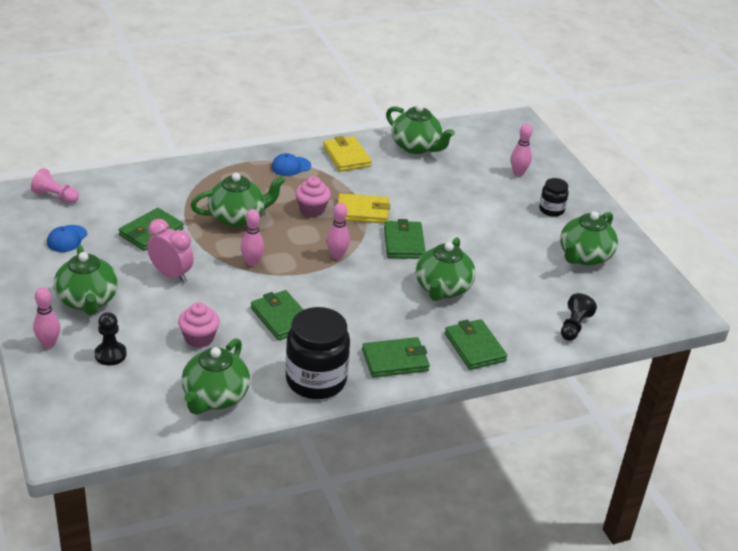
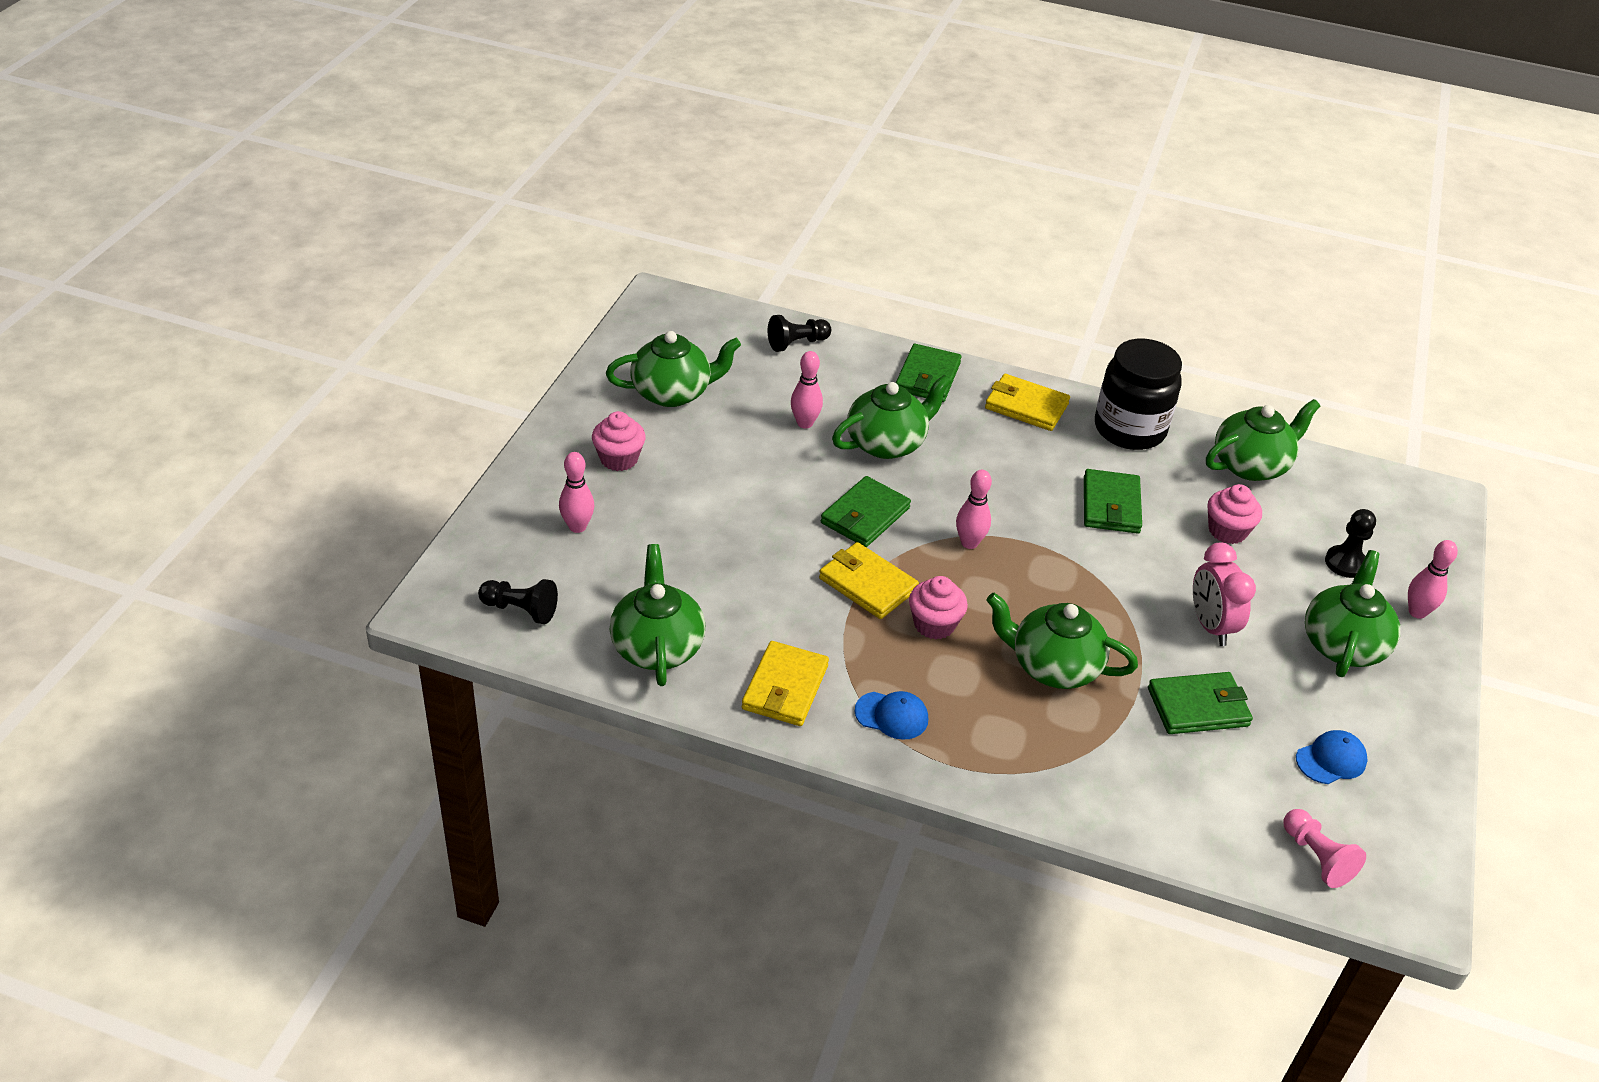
camera: 140 degrees left, 5 degrees up
(252, 262) = (1089, 589): pink bowling pin -> pink bowling pin (805, 423)
(395, 360) = (1026, 406): green wallet -> yellow wallet
(487, 134) = (520, 610): none -> black pawn
(551, 210) = (619, 459): black jar -> pink cupcake

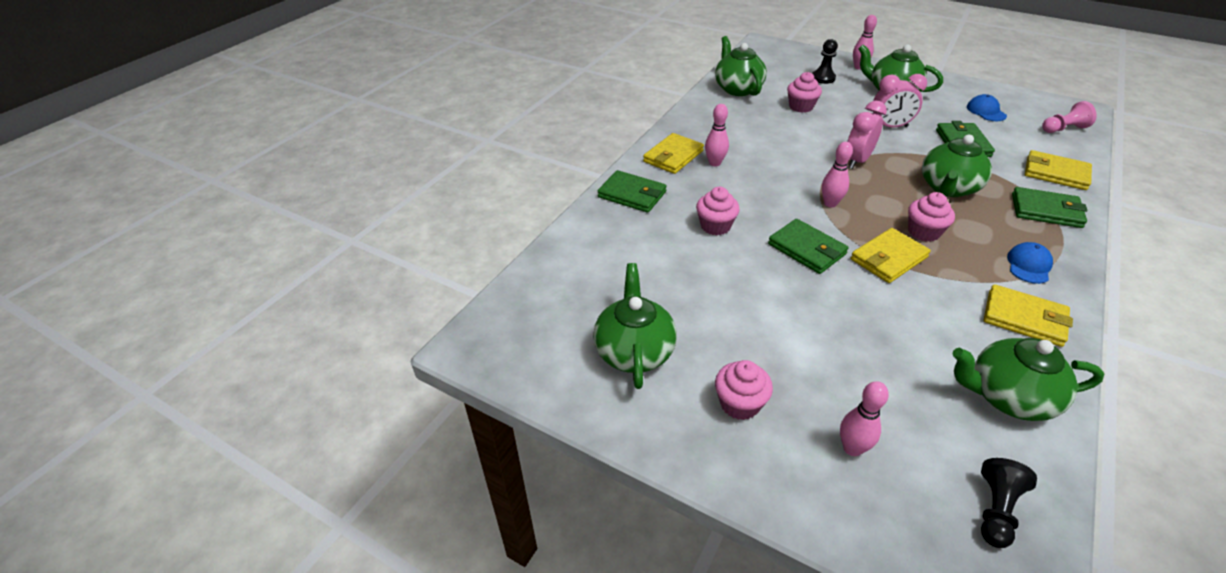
camera: 75 degrees left, 0 degrees up
(797, 343) = (571, 258): black pawn -> none
(805, 423) = (687, 267): pink bowling pin -> pink bowling pin (715, 163)
(887, 443) = (715, 226): green teapot -> pink cupcake
(1089, 578) = (857, 161): none -> pink clock
(1111, 505) = (781, 141): green wallet -> green wallet (1046, 210)
(1129, 429) = (701, 121): black jar -> none
(1149, 805) = (1055, 173): none -> yellow wallet

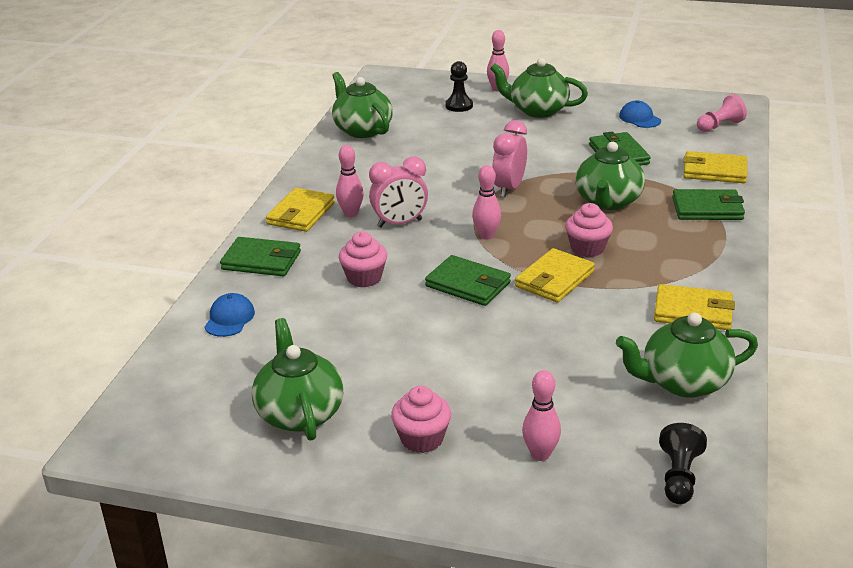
camera: 15 degrees left, 10 degrees down
(801, 107) = (438, 140): pink cupcake -> none
(889, 127) = (539, 148): pink clock -> pink clock (399, 223)
(1029, 265) = (694, 263): blue cap -> blue cap (229, 318)

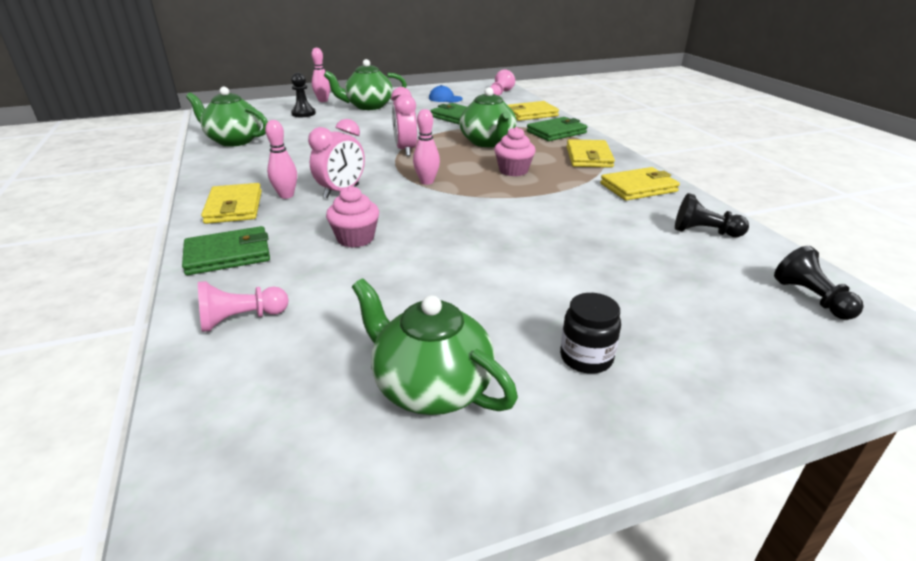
camera: 35 degrees left, 0 degrees up
(229, 318) = (241, 319): blue cap -> pink pawn
(422, 439) = (586, 358): pink cupcake -> black jar
(468, 284) = (456, 217): green wallet -> none
(540, 454) = (698, 326): pink bowling pin -> none
(554, 279) = (518, 195): yellow wallet -> yellow wallet (589, 157)
(683, 382) = (704, 232): green teapot -> black pawn

